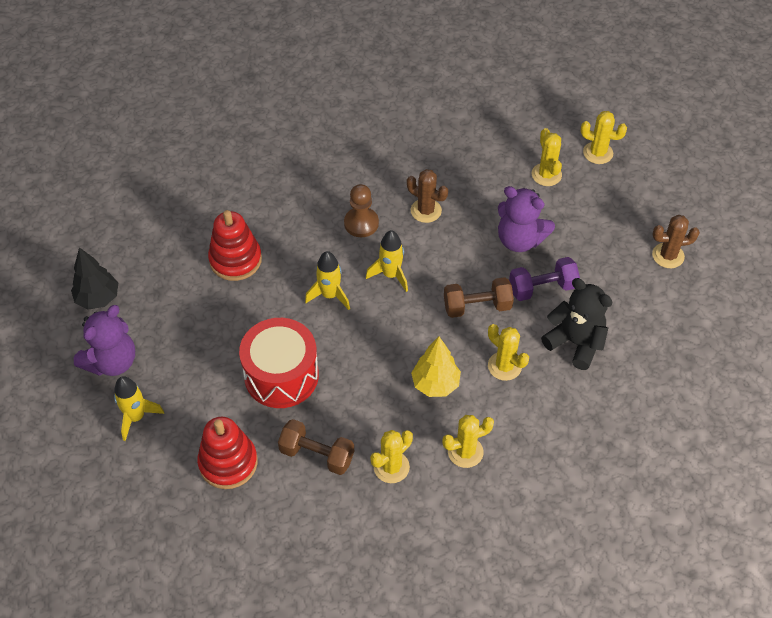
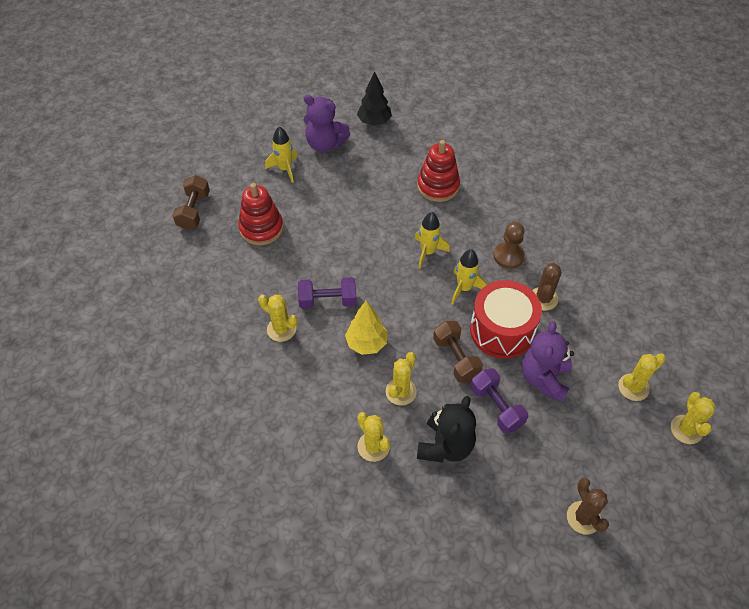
camera: 75 degrees right, 0 degrees up
(281, 375) = (343, 240): red drum -> red drum (501, 330)
(317, 455) = (280, 279): brown dumbbell -> brown dumbbell (194, 211)
(366, 410) = (328, 301): none -> purple dumbbell
(465, 452) = (308, 378): yellow cactus -> yellow cactus (373, 446)

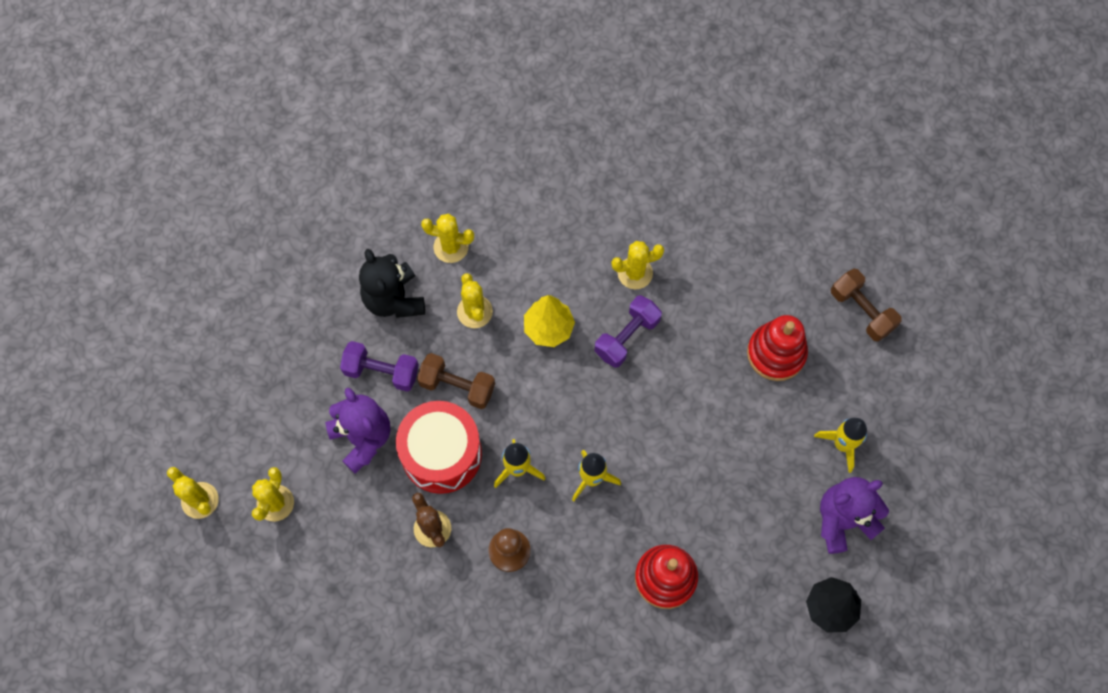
camera: 135 degrees right, 15 degrees up
(583, 517) = (235, 339): brown cactus -> none

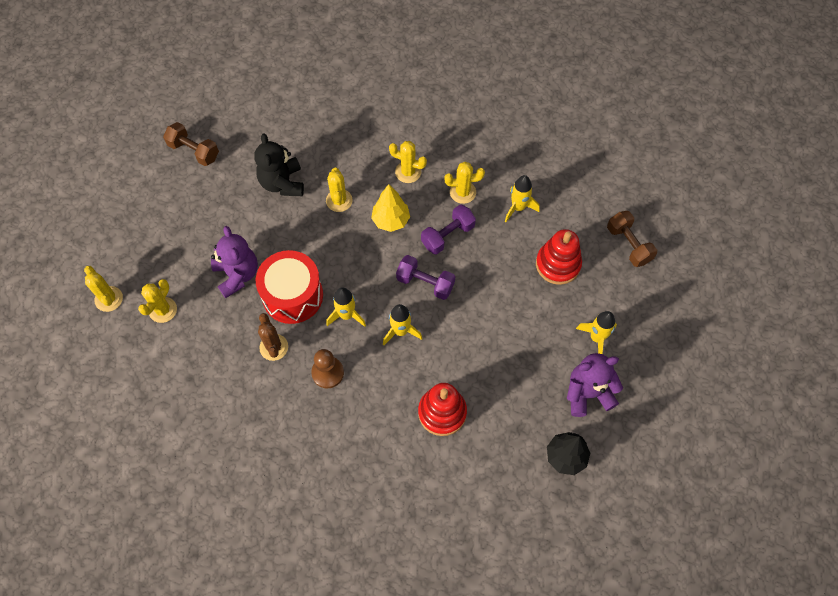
camera: 10 degrees right, 5 degrees down
(381, 371) = (262, 231): purple dumbbell -> purple dumbbell (425, 283)
(451, 247) = (331, 154): yellow cactus -> yellow cactus (408, 172)
(457, 386) = (315, 250): brown dumbbell -> brown dumbbell (194, 151)
(711, 283) = (518, 207): none -> yellow rocket

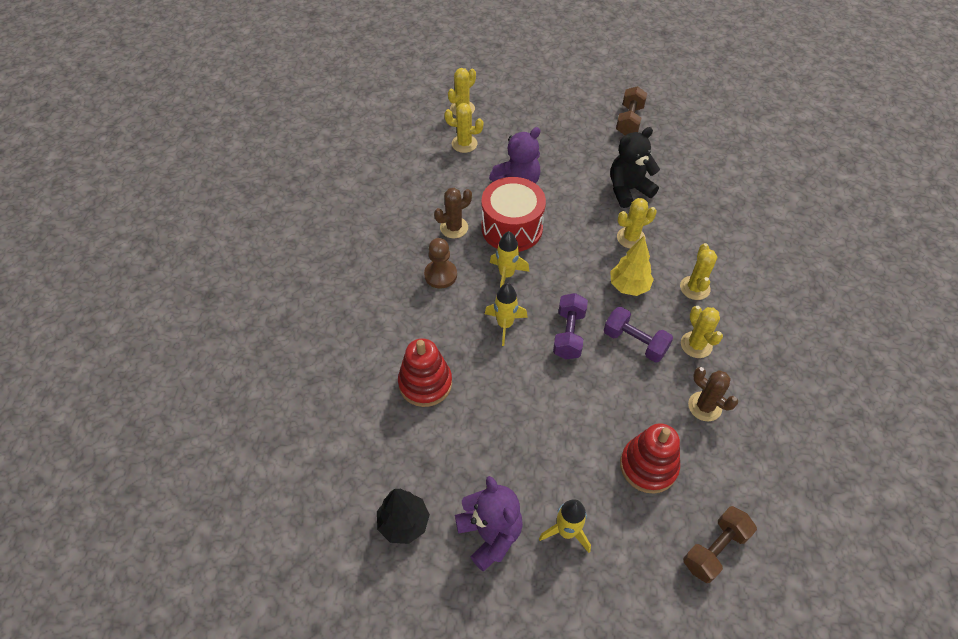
camera: 75 degrees right, 10 degrees down
(518, 207) = (704, 406): yellow rocket -> brown cactus

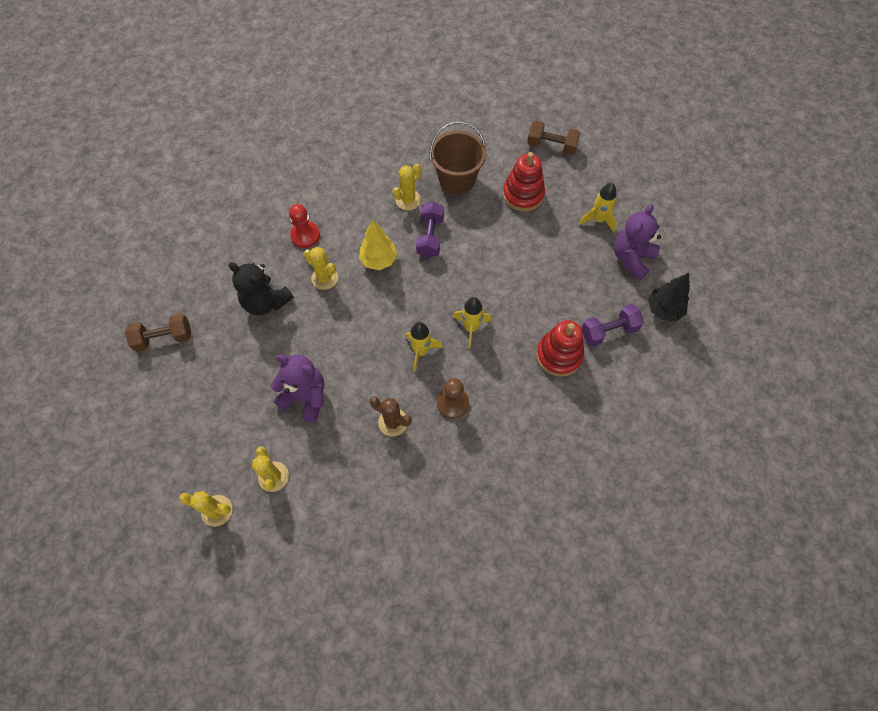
camera: 120 degrees left, 10 degrees up
(512, 228) = (365, 373): red drum -> none
(568, 334) = (451, 281): purple dumbbell -> purple dumbbell (609, 331)
(691, 242) = (305, 235): none -> red pawn
(694, 288) = (354, 217): yellow cactus -> none
(704, 406) = (457, 180): brown cactus -> brown bucket

